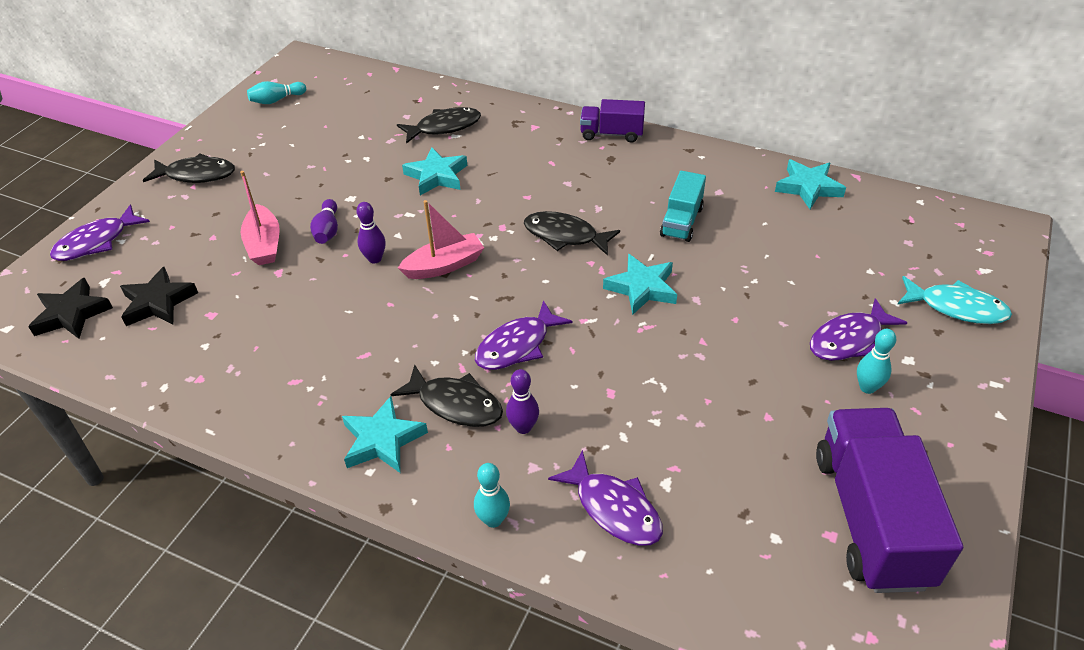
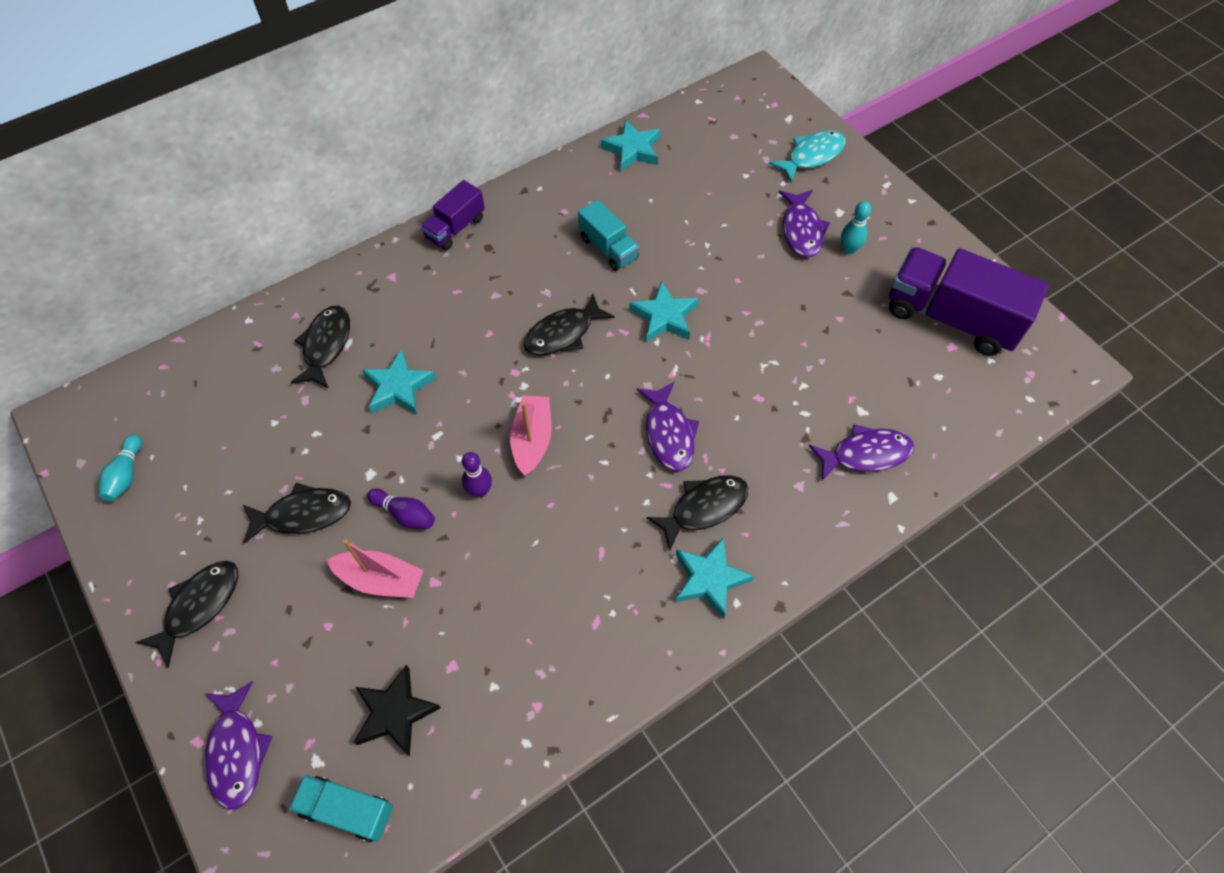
camera: 60 degrees left, 15 degrees up
(72, 314) = (347, 810): black star -> turquoise truck
(295, 184) = (303, 514): none -> black fish
(493, 520) = (833, 536): turquoise bowling pin -> none
(523, 427) = (757, 472): purple bowling pin -> none

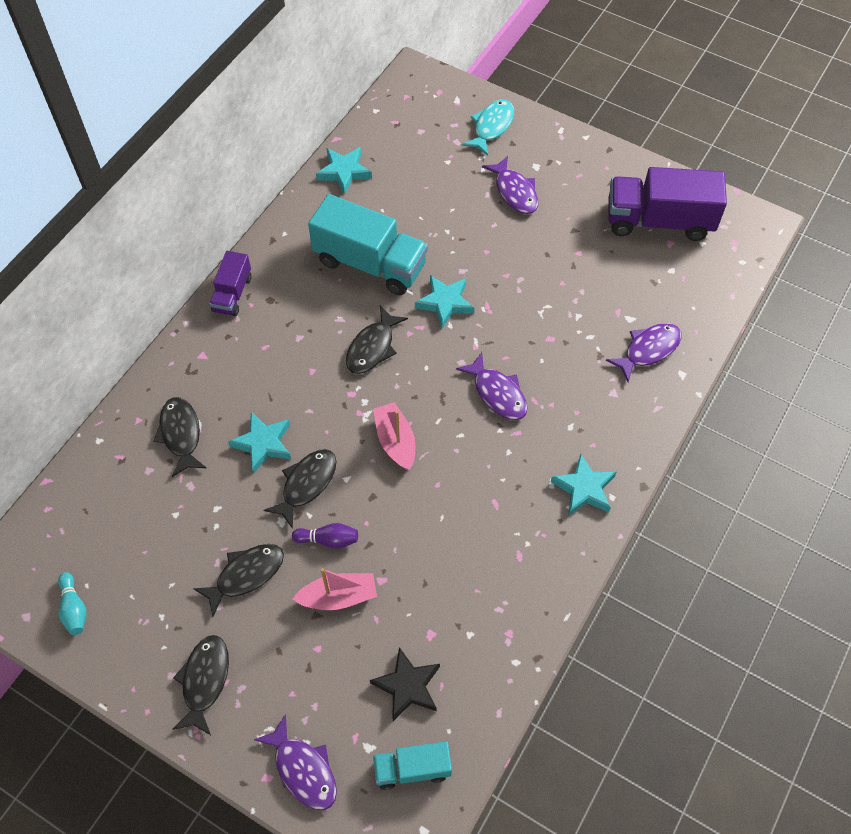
camera: 25 degrees left, 0 degrees up
(480, 491) = (377, 497): purple bowling pin -> none
(608, 248) = (370, 263): turquoise truck -> turquoise truck, size x1.87
(704, 508) = (553, 438): black fish -> black fish (306, 484)
(849, 249) = (558, 194): turquoise bowling pin -> none

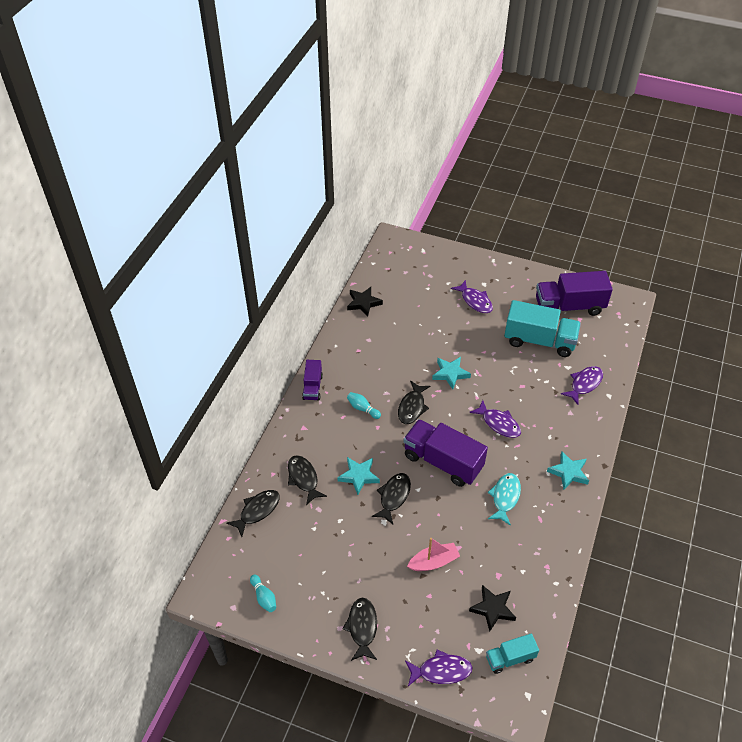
camera: 10 degrees left, 10 degrees down
(246, 575) = (370, 558): black fish -> black fish (257, 511)
(297, 339) = (362, 408): none -> turquoise bowling pin
(303, 769) = (441, 671): purple fish -> purple fish turned 45 degrees counterclockwise
(328, 540) = (417, 528): purple bowling pin -> none
(344, 172) = (363, 303): turquoise star -> black star
(370, 263) = (396, 356): turquoise truck -> turquoise truck (539, 341)
(395, 441) = (443, 462): pink boat -> purple truck
(491, 127) = (449, 264): turquoise fish -> turquoise fish (505, 497)

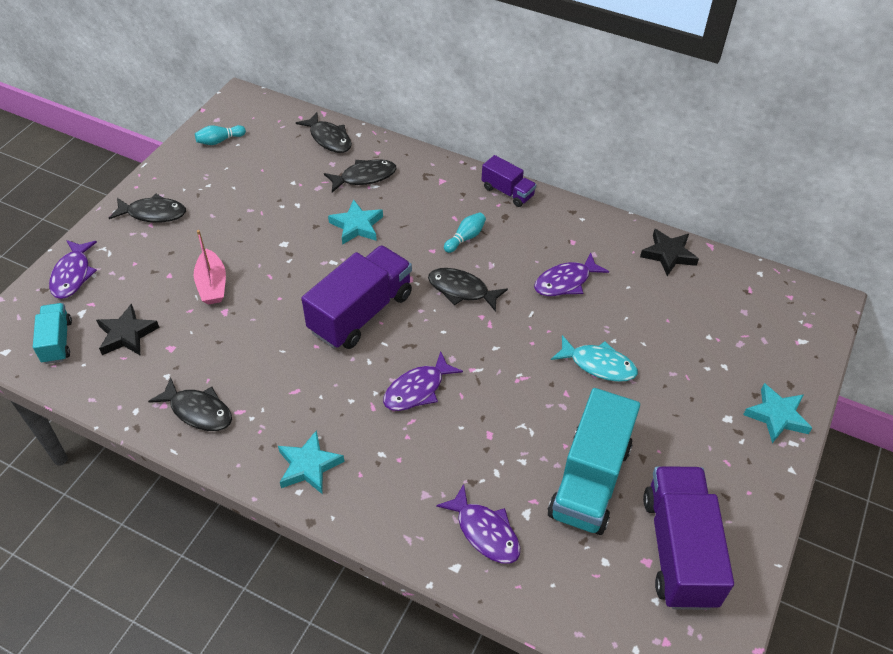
camera: 95 degrees right, 0 degrees up
(312, 387) = (507, 192): purple truck -> purple truck turned 150 degrees counterclockwise
(393, 497) = (317, 256): black fish -> black fish (198, 411)
(450, 374) = (521, 342): turquoise star -> turquoise star (777, 416)
(475, 301) = (683, 398): purple fish -> purple fish (565, 282)
(505, 497) = (286, 375): turquoise fish -> turquoise fish (598, 364)

